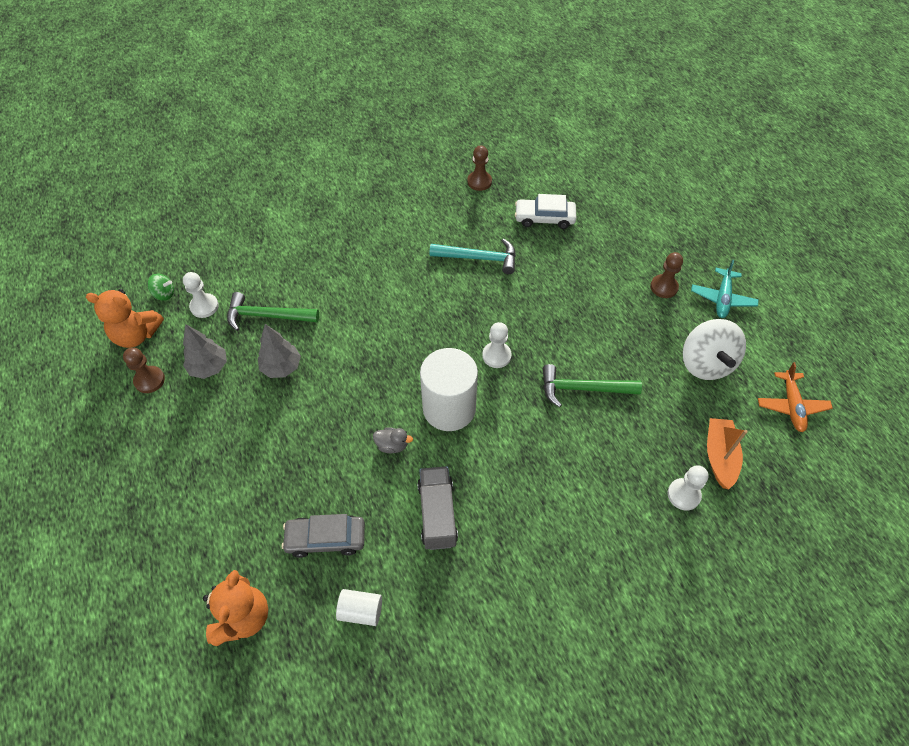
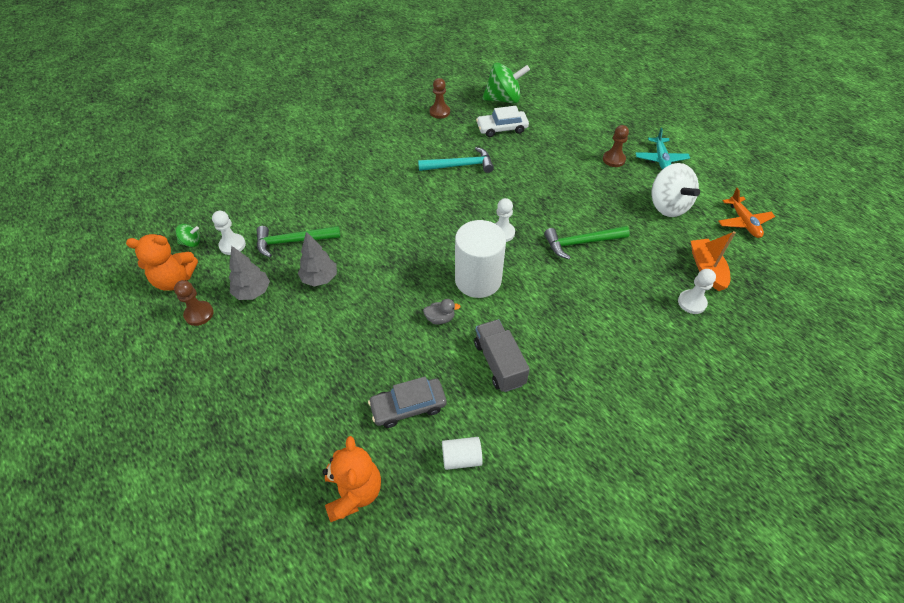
camera: 15 degrees left, 5 degrees down
(560, 178) = (503, 99): none -> green spinning top

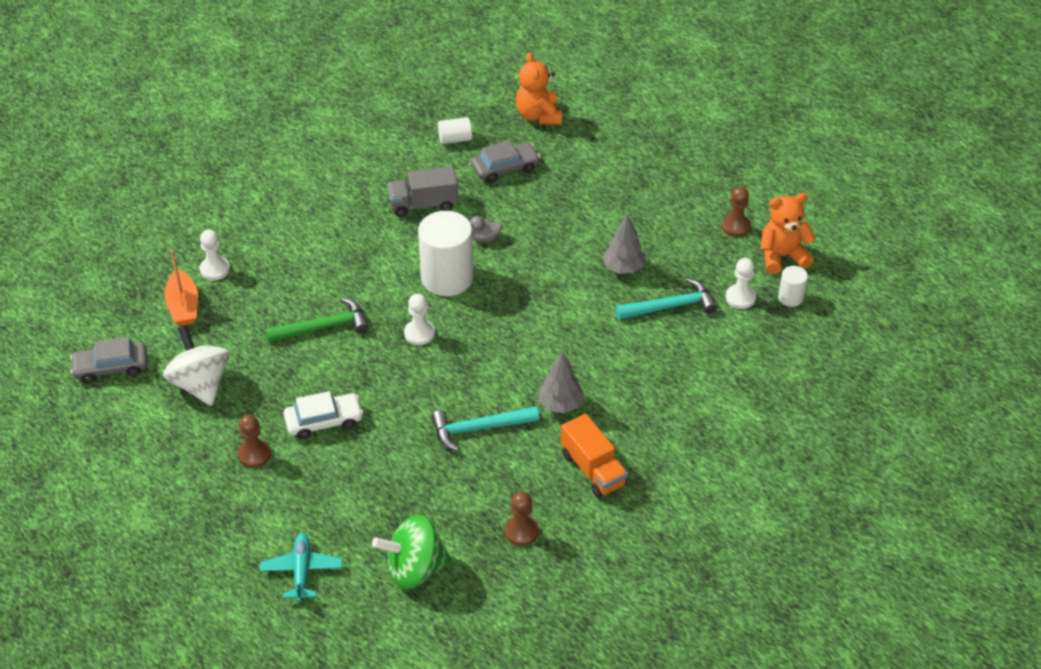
camera: 175 degrees right, 5 degrees down
(191, 242) = (790, 297): green spinning top -> white cylinder
(253, 292) = (690, 250): grey tree -> grey tree (560, 404)
(293, 241) = (670, 306): green hammer -> turquoise hammer
(388, 139) = (593, 469): none -> orange truck
(499, 363) = (423, 204): grey truck -> grey truck turned 105 degrees clockwise
(502, 128) = (418, 503): white car -> white car (324, 421)
(660, 159) = (184, 460): turquoise plane -> turquoise plane (302, 571)
(743, 222) = (111, 367): orange plane -> grey car

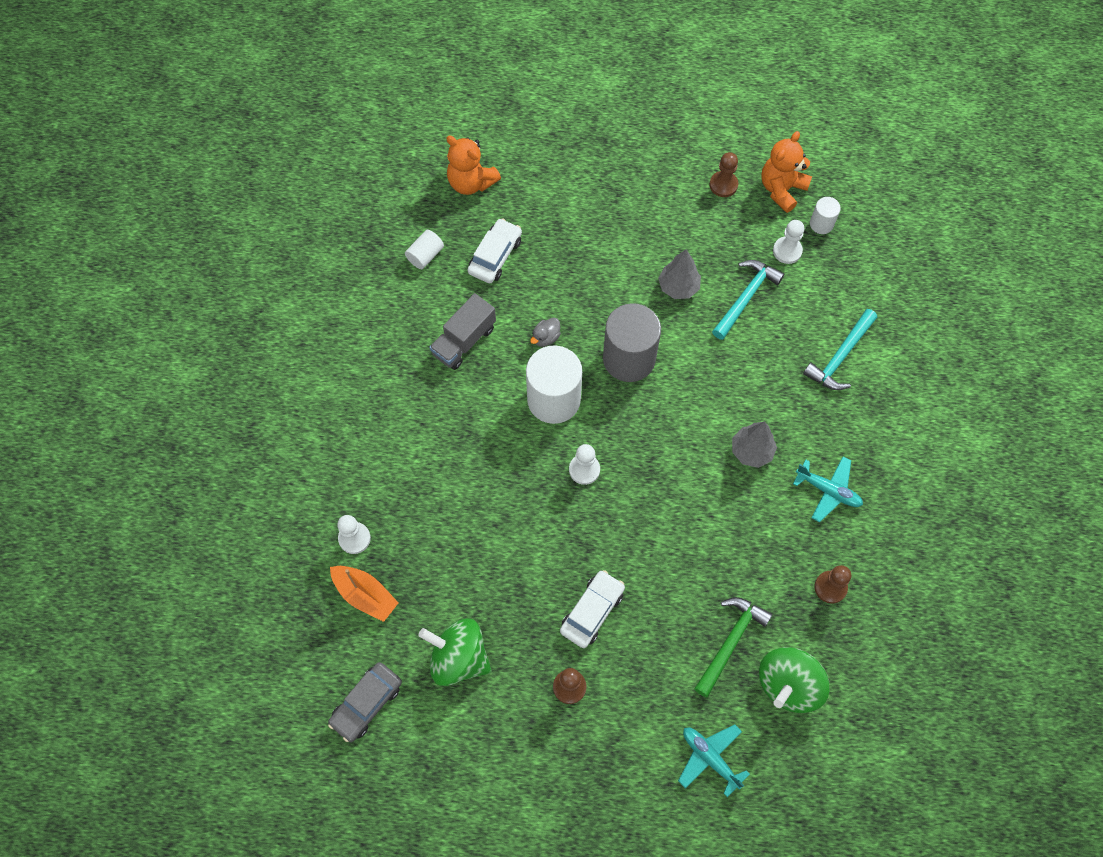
camera: 40 degrees left, 20 degrees up
(200, 384) = (458, 658): white spinning top -> green spinning top
(323, 327) = (503, 524): green hammer -> green hammer (730, 642)
(479, 428) = (714, 521): turquoise hammer -> turquoise hammer (840, 356)
(505, 168) = (495, 256): grey car -> white car
(532, 288) = (629, 358): none -> grey cylinder
(593, 469) = (828, 491): orange truck -> turquoise plane

